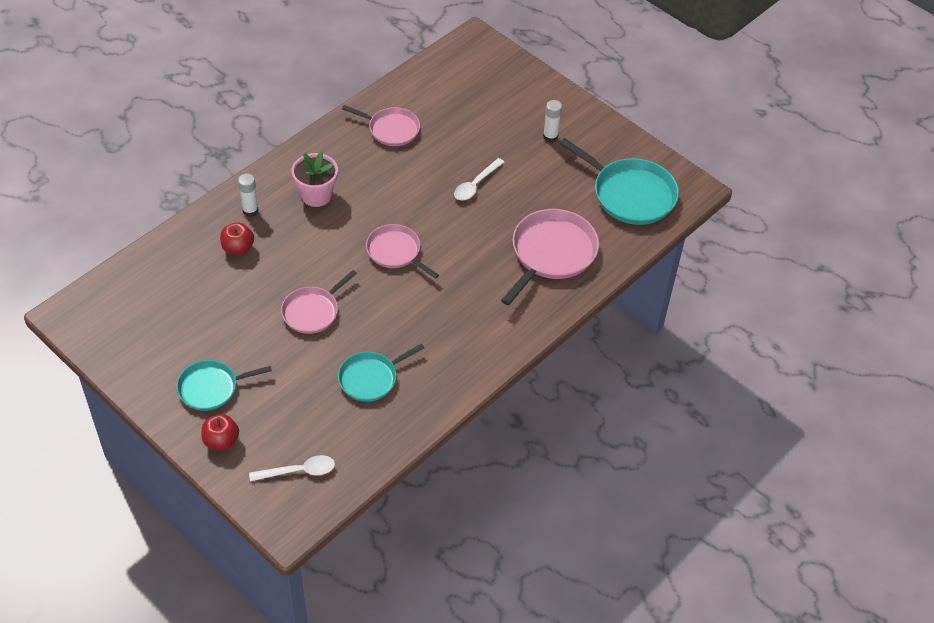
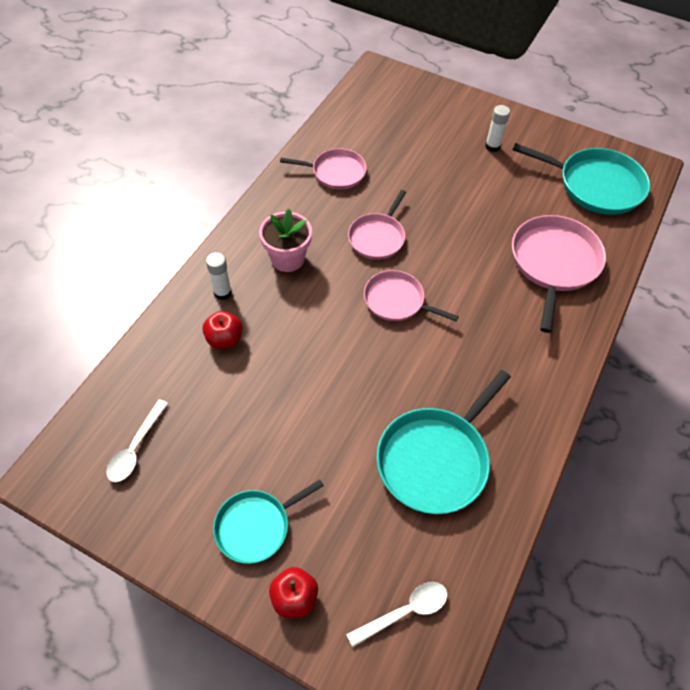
camera: 15 degrees left, 5 degrees up
(312, 311) = (337, 394): pink pan -> pink pan (378, 237)
(371, 378) = (435, 459): turquoise pan -> turquoise pan, size x1.60
(476, 184) = (445, 209): white spoon -> white spoon (136, 448)

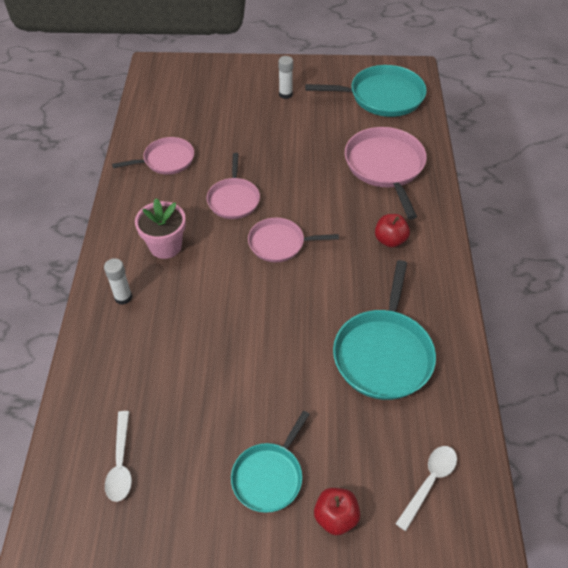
camera: 25 degrees left, 5 degrees down
(224, 339) = (148, 335): red apple -> red apple (390, 240)

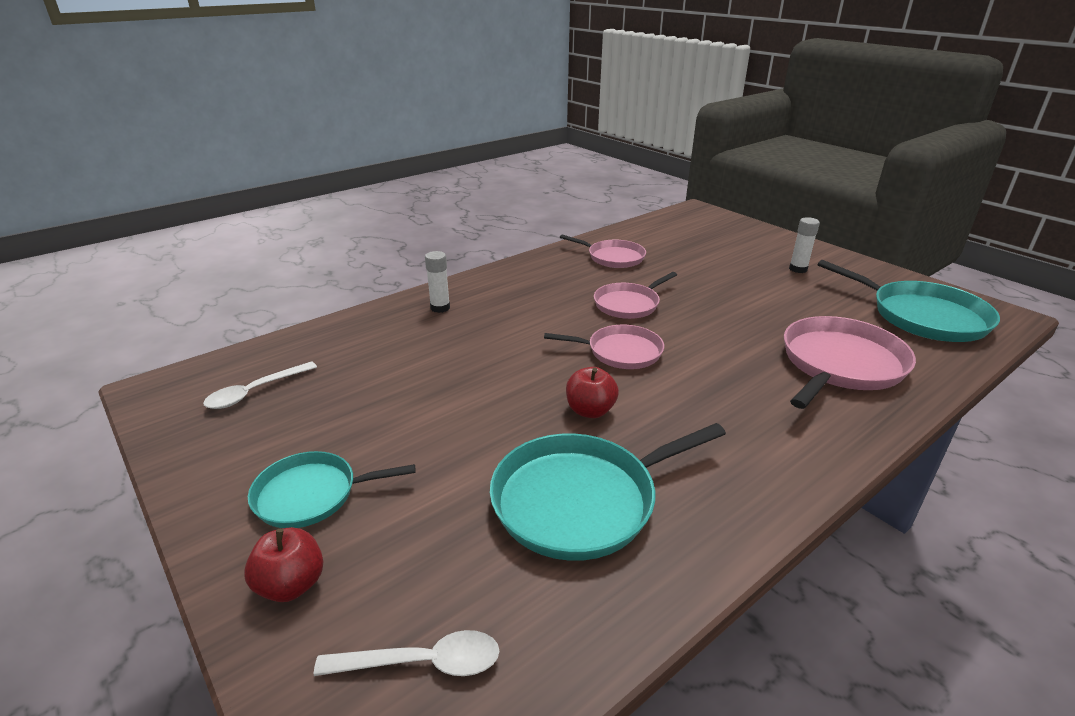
camera: 50 degrees right, 20 degrees down
(165, 246) = (522, 299): pink flower pot -> none
(279, 243) = (620, 352): pink pan -> pink pan turned 135 degrees clockwise
(390, 240) = (749, 419): red apple -> red apple (590, 410)

